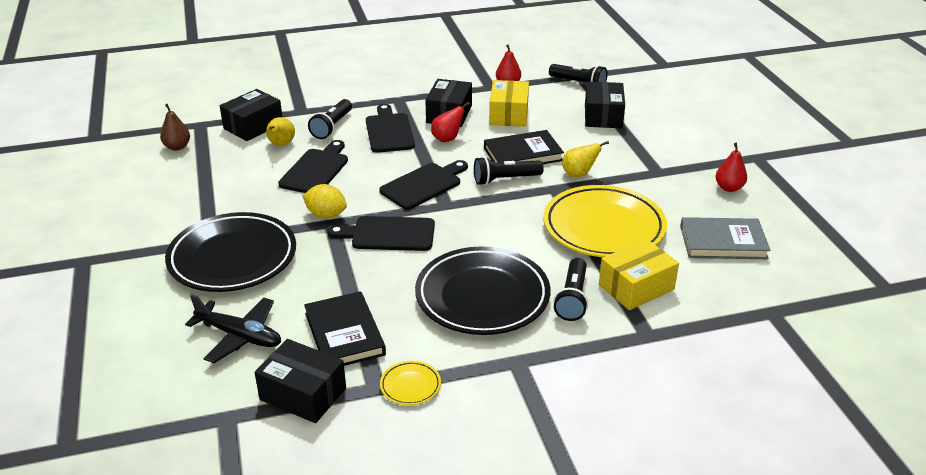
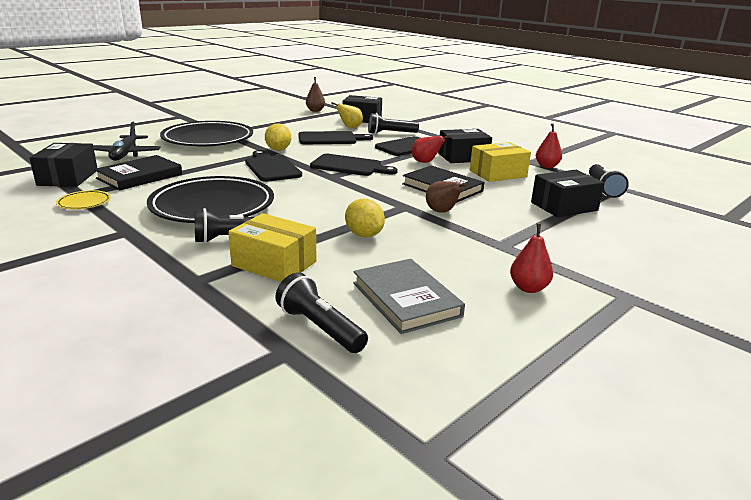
camera: 60 degrees right, 10 degrees down
(505, 179) = (393, 188): black flashlight -> black flashlight (320, 328)
(578, 174) = (442, 212): yellow pear -> brown pear
(603, 227) = (364, 235): yellow plate -> yellow lemon

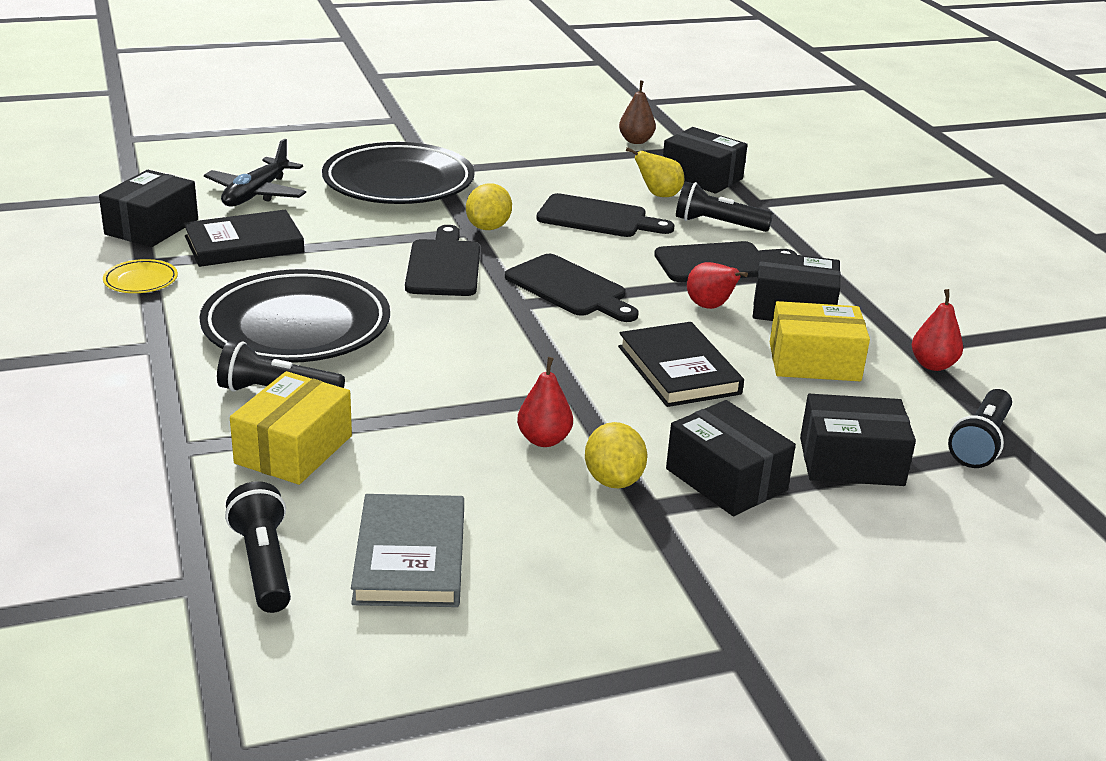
camera: 25 degrees right, 5 degrees up
(274, 264) = (293, 449): yellow box -> yellow box turned 60 degrees clockwise
(364, 235) = (459, 432): yellow lemon -> yellow lemon (613, 480)
(442, 212) = (624, 420): brown pear -> none
(521, 225) = (726, 479): none -> black box
(528, 288) = (602, 593): red pear -> red pear (544, 440)

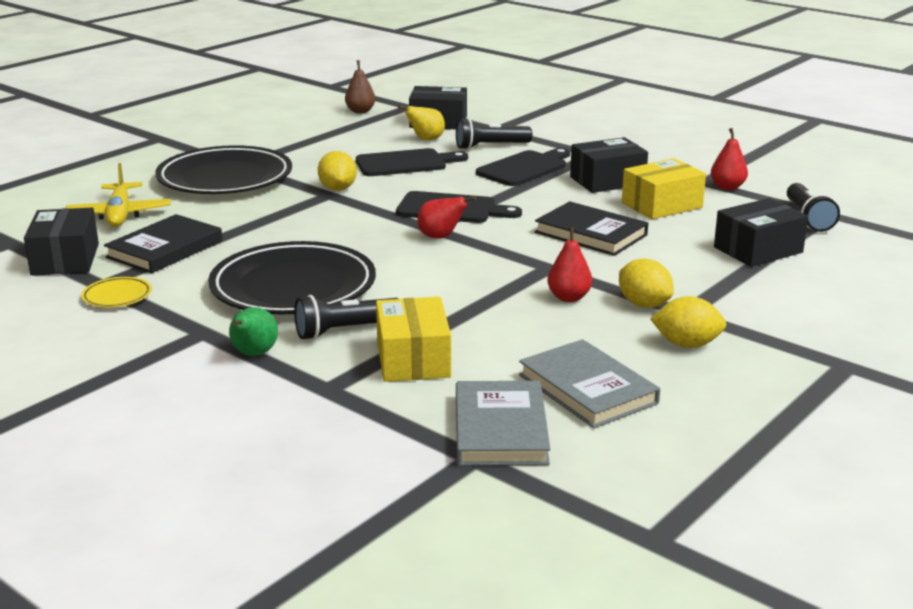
camera: 30 degrees left, 5 degrees down
(166, 386) = (253, 354): none -> green pear
(256, 194) = (120, 214): black plane -> yellow plane
(264, 564) = (500, 429): black flashlight -> grey book
(444, 265) = (342, 220): black cutting board -> none
(591, 549) = (686, 344): none -> yellow lemon
(710, 307) = (556, 194): red pear -> red pear (441, 237)
(726, 479) = (706, 282): black box -> none

